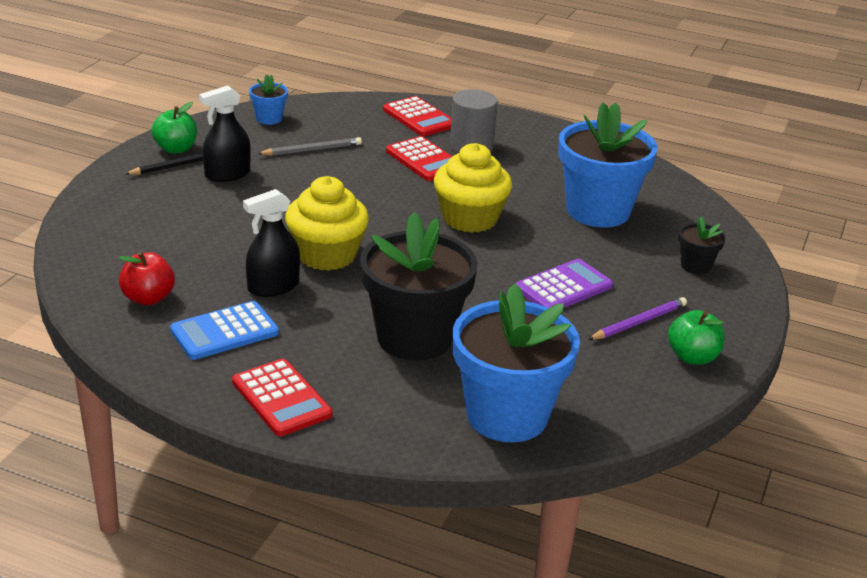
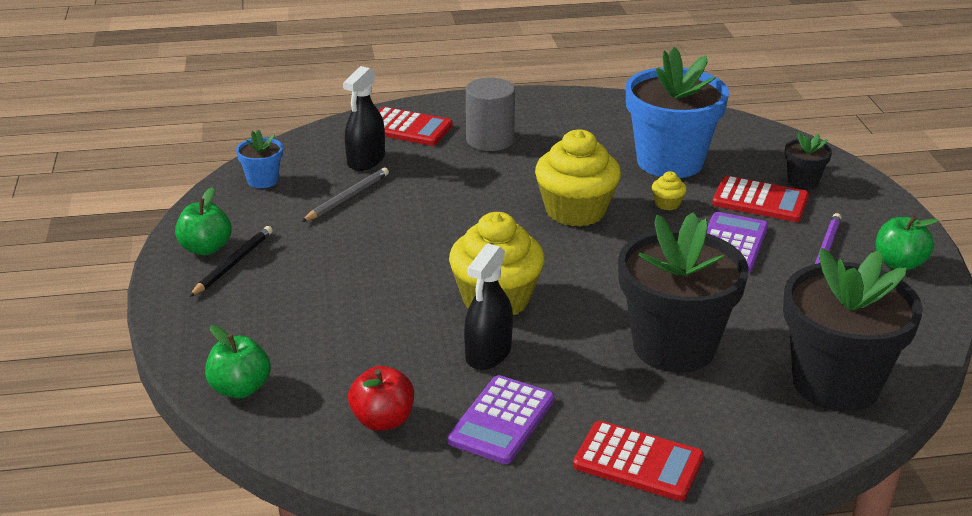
camera: 30 degrees left, 0 degrees up
(87, 242) = (240, 389): none -> green apple
(224, 332) = (501, 420): blue calculator -> purple calculator
(227, 174) = (295, 255): black spray bottle -> black spray bottle (366, 160)
(424, 160) = (465, 169): red calculator -> red calculator (760, 201)
(507, 416) = (836, 384): blue flower pot -> black flower pot
(551, 240) = (667, 204): none -> yellow cupcake

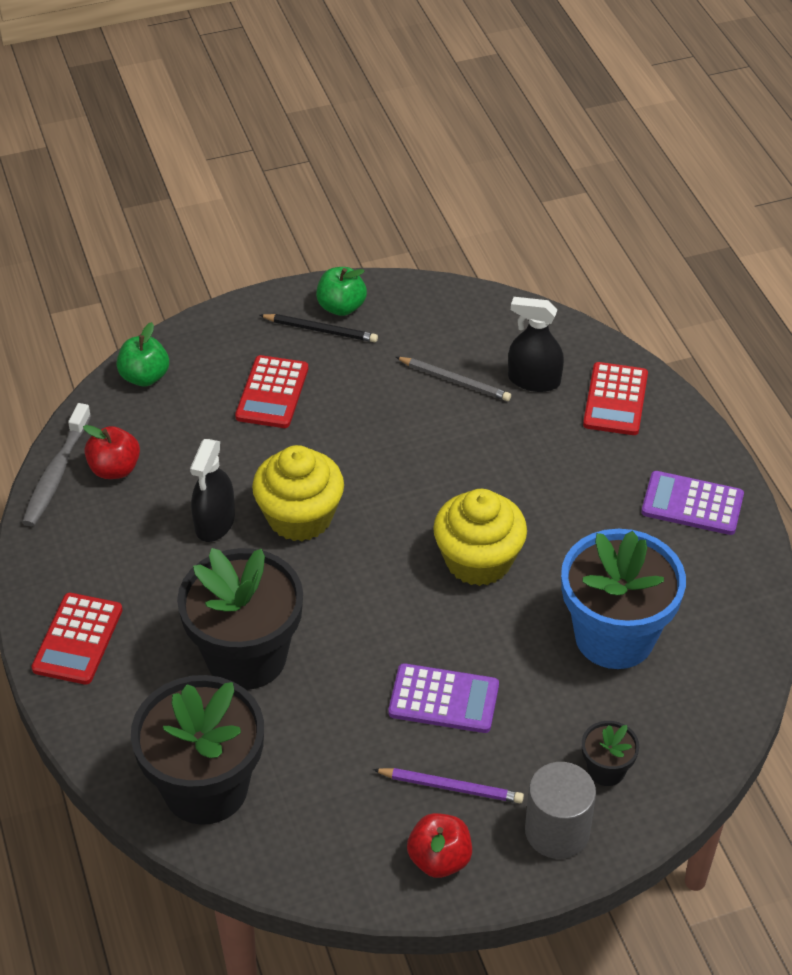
camera: 80 degrees right, 15 degrees up
(262, 180) = (470, 315): blue flower pot -> none
(371, 468) = (57, 473): none -> grey toothbrush
(488, 353) = (215, 522): black spray bottle -> black spray bottle turned 90 degrees counterclockwise
(490, 140) = (612, 471): grey cylinder -> grey cylinder (557, 831)
(501, 420) = (123, 543): purple calculator -> purple calculator (692, 504)
(667, 204) = (515, 639): yellow cupcake -> none
(760, 201) = (547, 726): red calculator -> red calculator (272, 393)
(899, 264) = (439, 859): green apple -> red apple

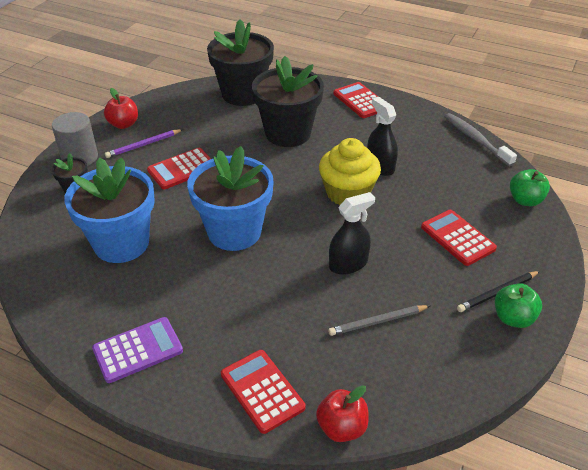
camera: 135 degrees right, 5 degrees down
(115, 469) = (458, 156): red apple -> red apple (341, 427)
(443, 699) = (182, 169): purple calculator -> red calculator
(478, 560) = (234, 232): yellow cupcake -> blue flower pot
(534, 380) = (332, 362): black spray bottle -> black spray bottle (348, 264)

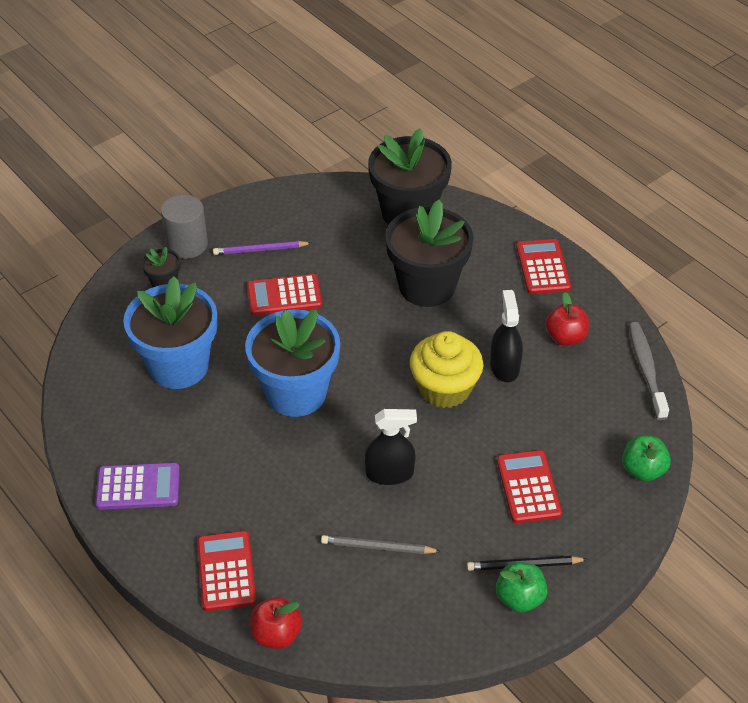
camera: 25 degrees right, 5 degrees up
(123, 124) = (253, 214): red apple -> red apple (565, 337)

